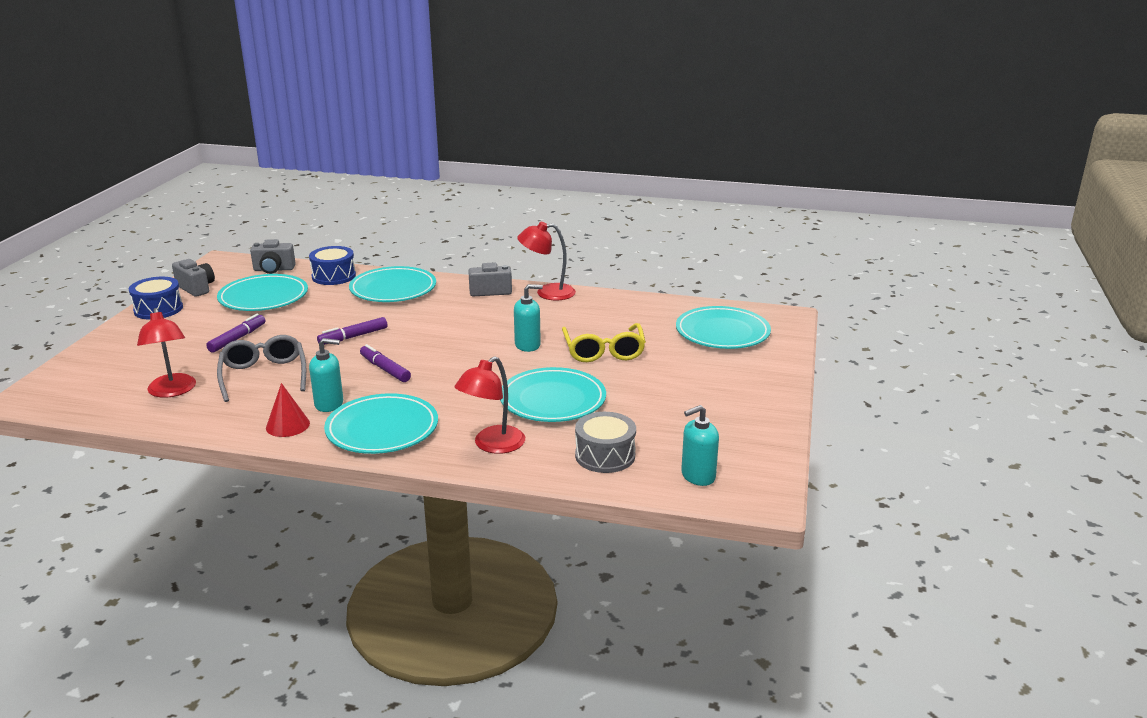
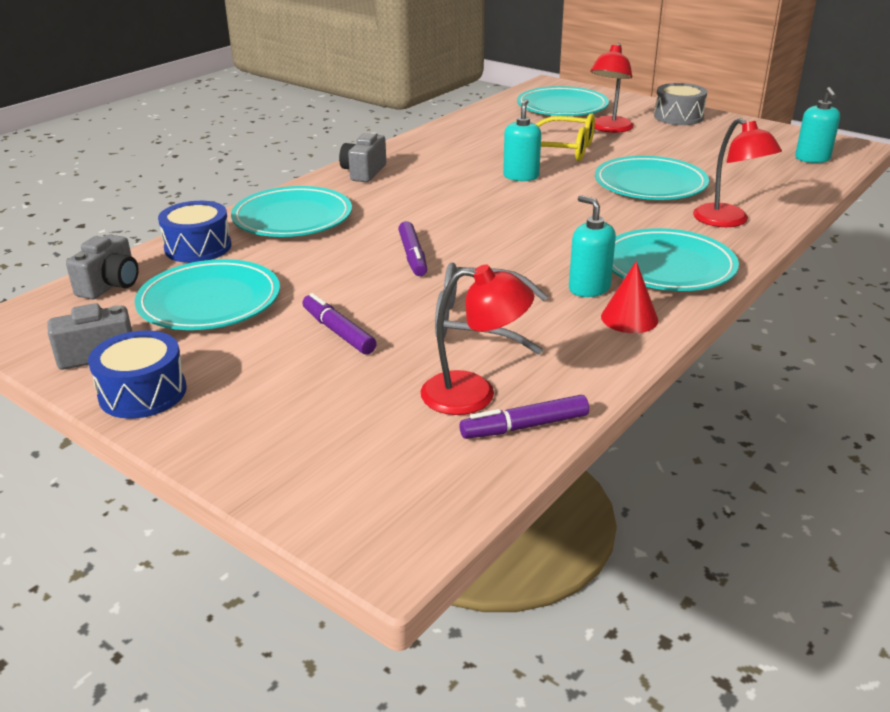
camera: 65 degrees left, 5 degrees up
(329, 404) = (589, 288): turquoise soap dispenser -> turquoise soap dispenser turned 60 degrees counterclockwise
(385, 369) = (520, 248): purple marker -> purple marker (524, 426)
(547, 293) = (400, 150): red lamp -> red lamp (609, 129)
(605, 455) = (767, 182): grey drum -> grey drum (678, 117)

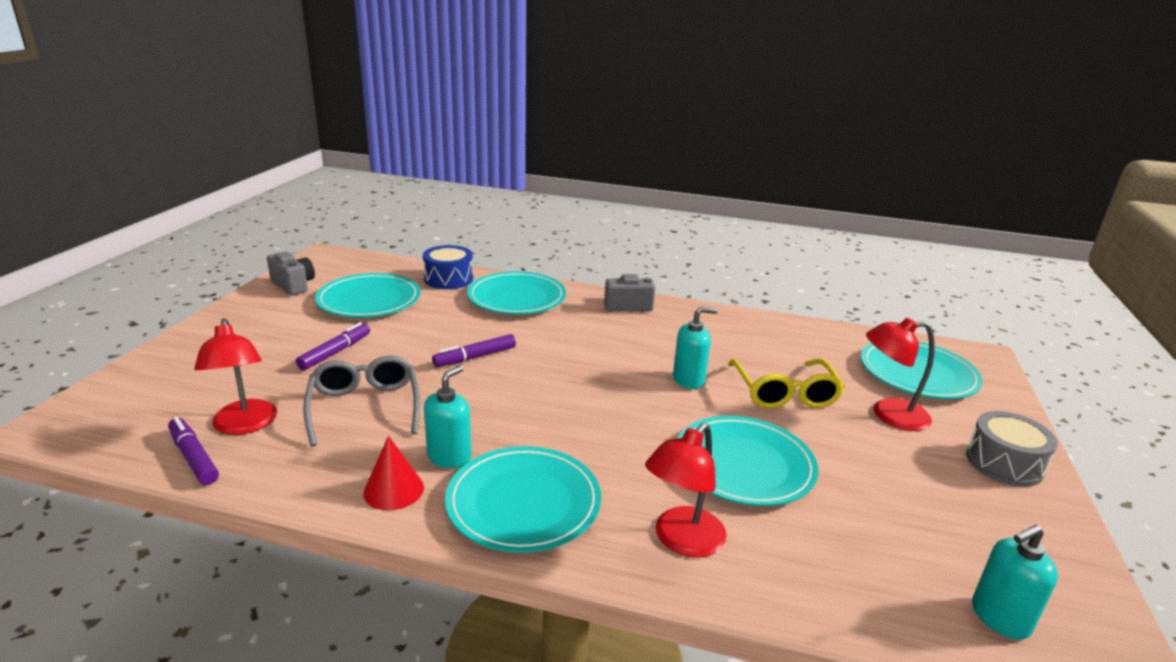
camera: 65 degrees right, 5 degrees down
(110, 285) = (382, 268): grey camera -> none
(143, 393) = (246, 309): blue drum -> none

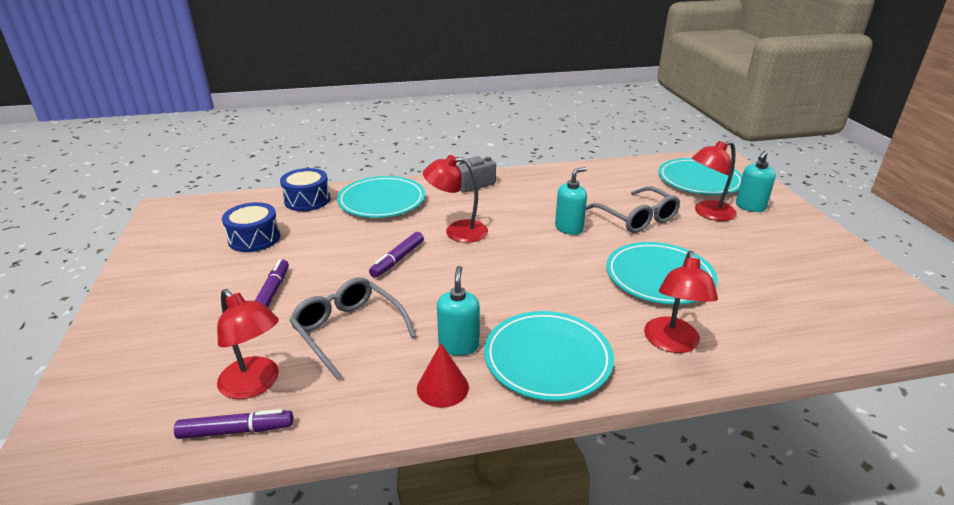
camera: 25 degrees left, 5 degrees up
(193, 457) = (236, 430): purple marker -> purple marker turned 150 degrees clockwise
(293, 285) = (164, 245): grey camera -> none
(369, 300) = (254, 238): turquoise plate -> blue drum
(561, 348) = (457, 231): none -> red lamp
(784, 393) = (637, 218): yellow glasses -> grey glasses
(999, 618) = (870, 319): turquoise soap dispenser -> turquoise soap dispenser (750, 207)
(1004, 463) = (792, 224): grey drum -> none

